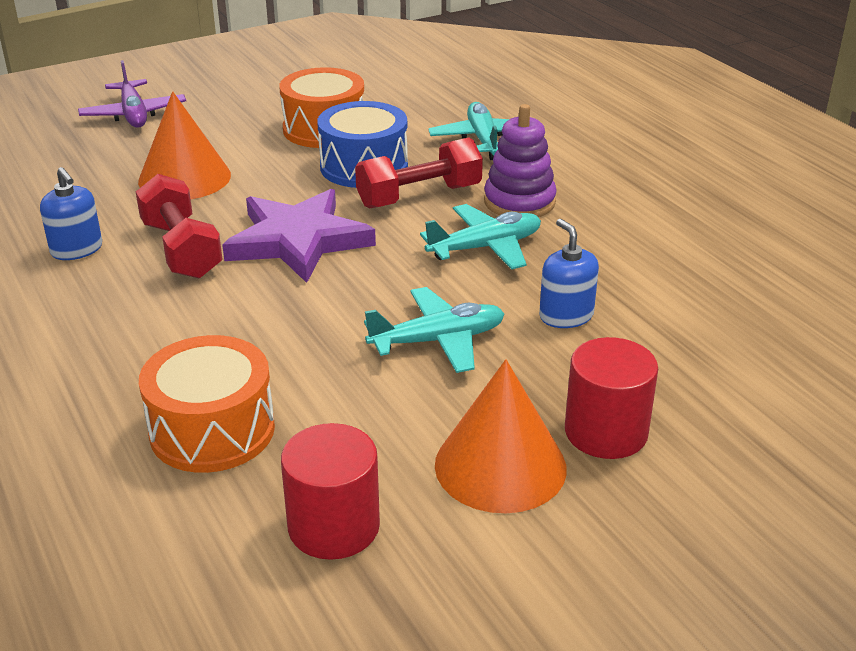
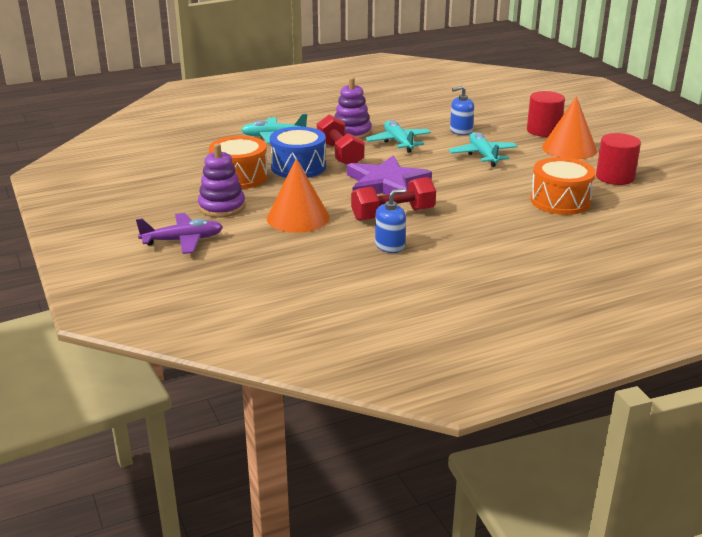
camera: 85 degrees left, 5 degrees down
(225, 127) = (222, 207): none -> purple stacking toy

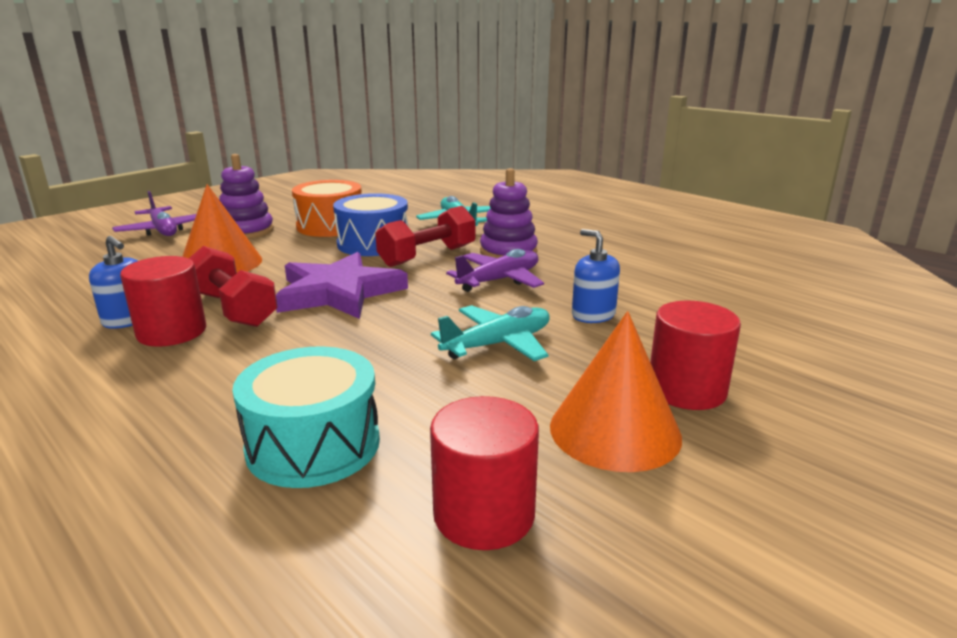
camera: 70 degrees right, 5 degrees down
(398, 142) = (499, 280): turquoise plane -> purple plane
(419, 232) = (172, 332): none -> red cylinder
(560, 201) = (313, 445): orange drum -> turquoise drum

